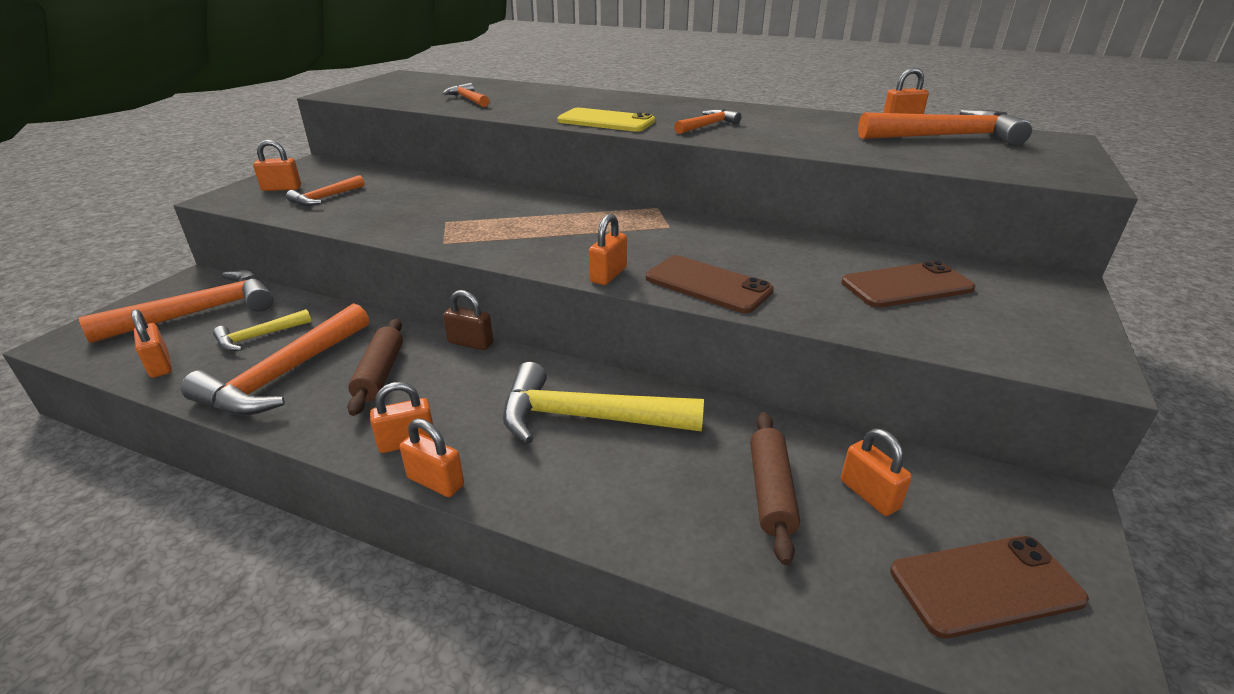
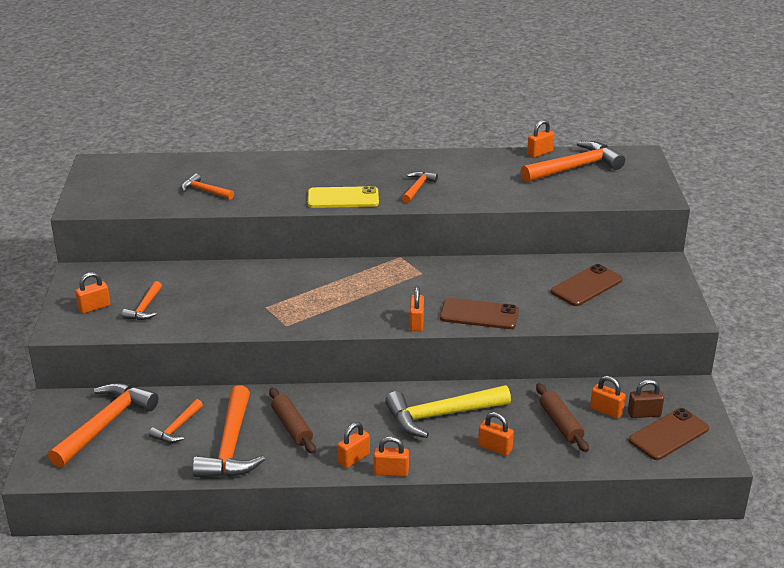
camera: 25 degrees left, 0 degrees up
(160, 365) = (135, 465): orange padlock -> orange padlock (495, 448)
(259, 336) = (177, 428): yellow hammer -> orange hammer
(470, 343) = (328, 390): brown padlock -> brown padlock (644, 414)

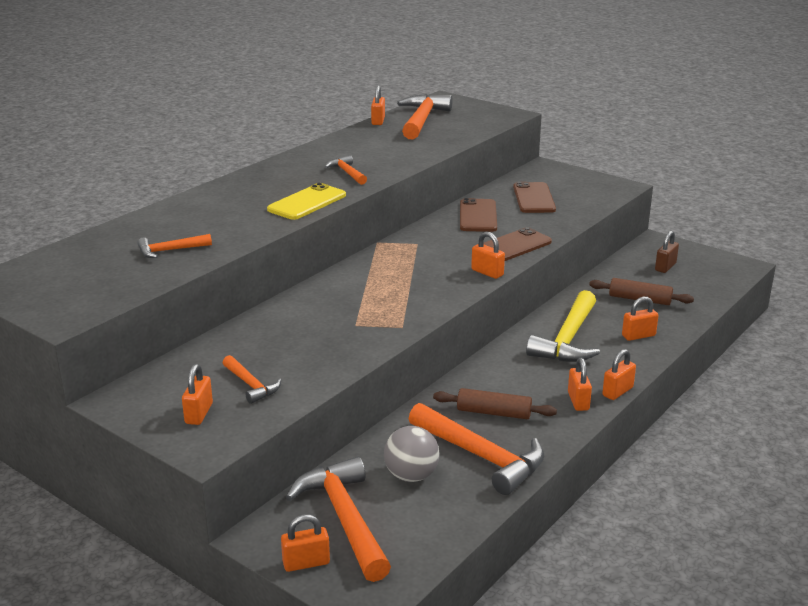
camera: 50 degrees left, 5 degrees down
(177, 428) = (411, 476): orange hammer -> grey ball
(606, 411) = (645, 277): orange padlock -> orange padlock (306, 563)
(668, 434) = (699, 269): brown phone -> brown phone (478, 216)

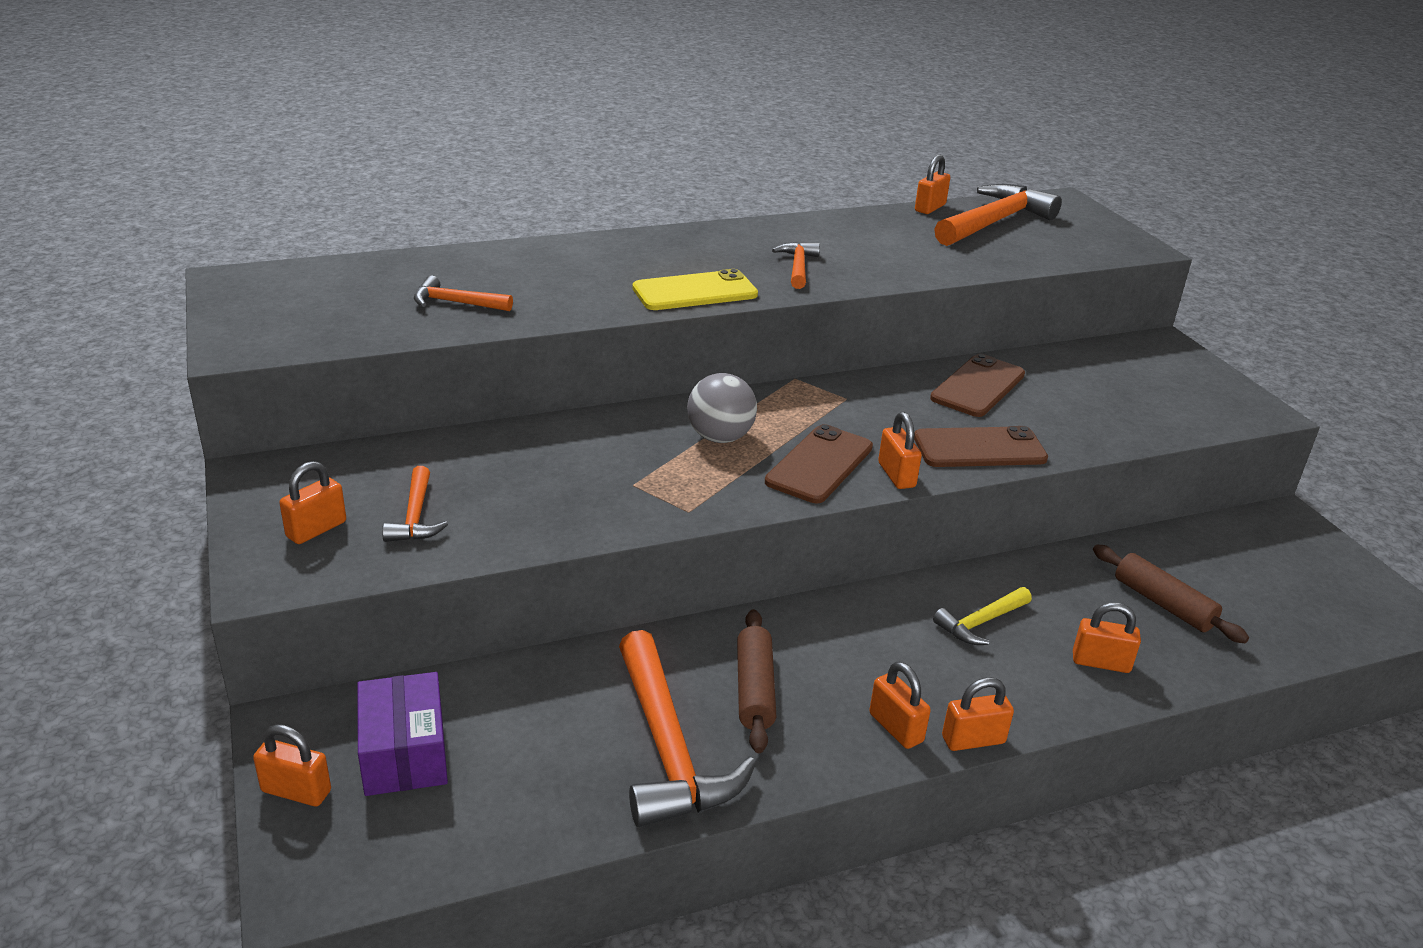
camera: 30 degrees right, 5 degrees up
(345, 519) = (404, 753): orange hammer -> purple box
(411, 476) = (548, 732): grey ball -> grey ball (720, 437)
(494, 412) = (755, 689): brown rolling pin -> brown rolling pin turned 45 degrees clockwise
(533, 198) = (1093, 386): brown phone -> brown phone (819, 464)
(568, 339) = (981, 622): yellow hammer -> yellow hammer, size x0.52
(578, 401) = (896, 728): orange padlock -> orange padlock turned 60 degrees counterclockwise
(665, 267) = (1261, 567): brown padlock -> none

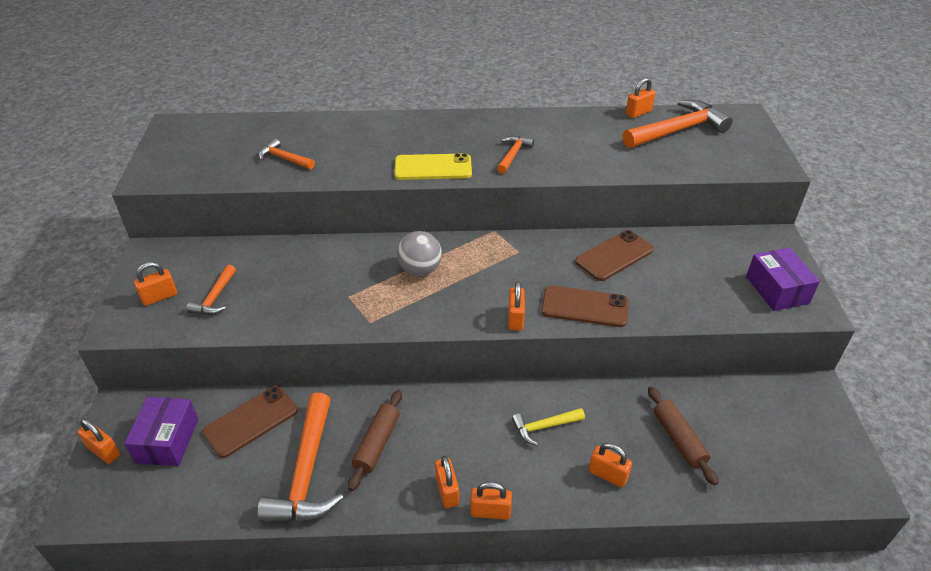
camera: 20 degrees right, 10 degrees up
(819, 464) = (470, 301): brown phone -> brown phone (250, 421)
(1203, 397) = (777, 290): none -> purple box

